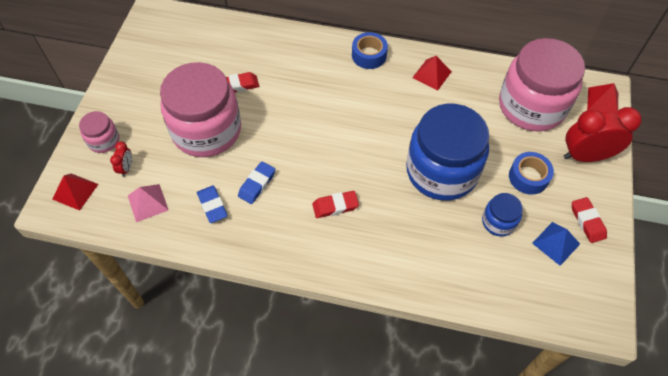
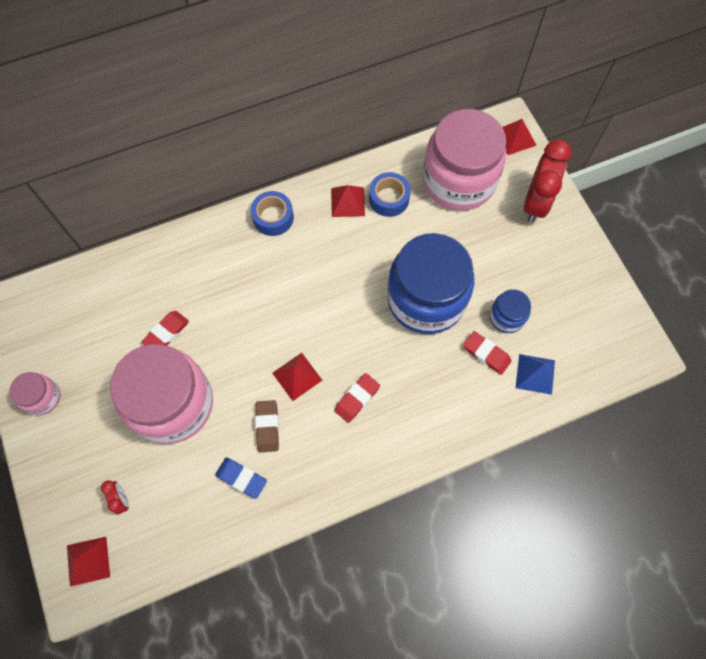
camera: 35 degrees left, 10 degrees up
(104, 140) = (72, 487): pink jar -> pink jar (42, 398)
(147, 202) = (174, 520): pink pyramid -> none
(257, 184) = (267, 427): blue eraser -> brown eraser
(304, 165) = (297, 376): none -> red pyramid
(528, 177) = (502, 256): blue tape -> blue tape (389, 199)
(556, 243) = (565, 306): blue pyramid -> blue pyramid (535, 374)
(586, 156) = (535, 203): red clock -> red clock turned 150 degrees clockwise
(587, 221) = (576, 268): red eraser -> red eraser (486, 354)

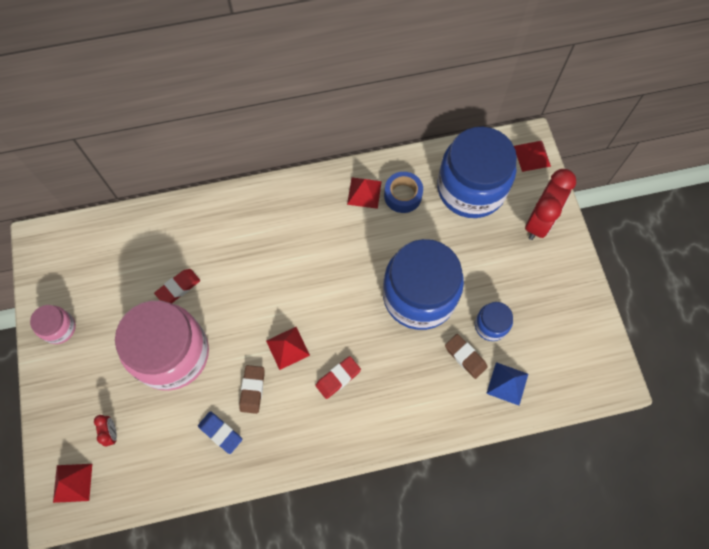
camera: 10 degrees right, 0 degrees up
(273, 217) = (293, 196): blue tape -> none
(458, 180) = (471, 189): pink jar -> blue jar
(486, 354) = (465, 357): red eraser -> brown eraser

